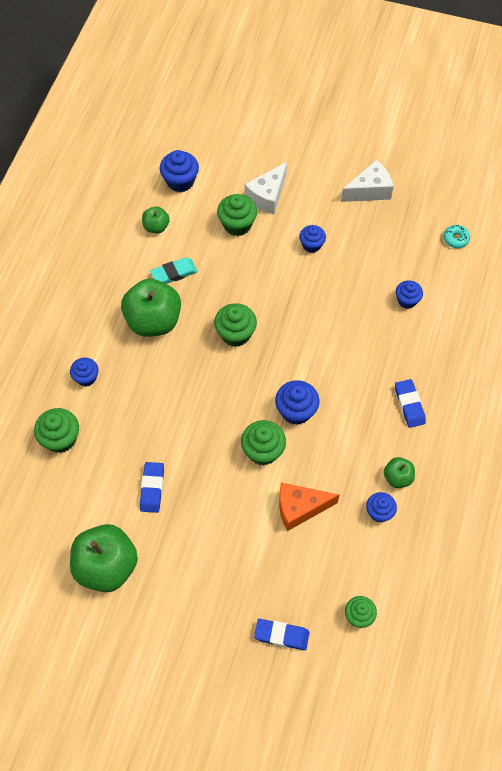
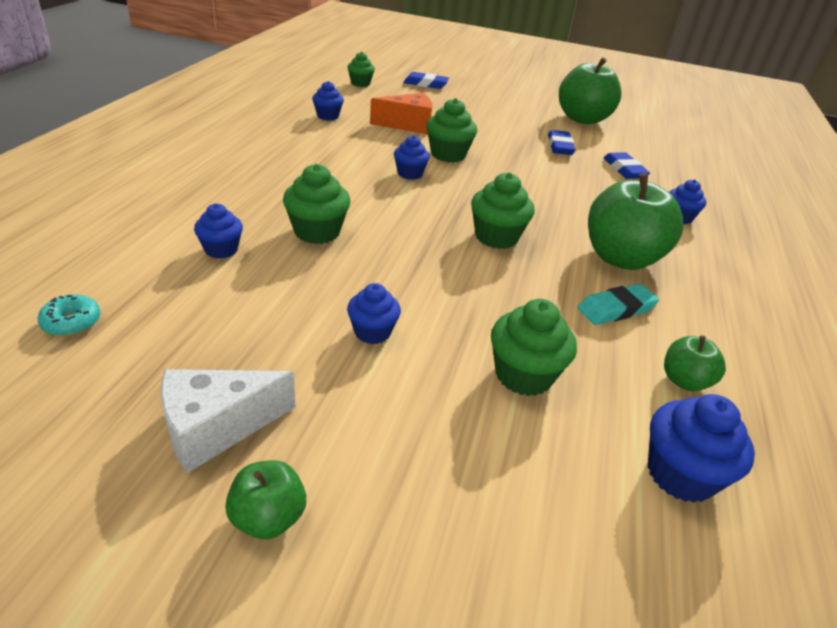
camera: 175 degrees right, 25 degrees down
(60, 439) = (675, 180): green cupcake -> green cupcake (317, 232)
(267, 196) = (466, 428): white cheese -> none
(296, 411) = (410, 174): blue cupcake -> blue cupcake, size x0.66
(397, 477) = (301, 129): green apple -> green apple (268, 518)
(409, 405) = (266, 166): blue eraser -> blue eraser (624, 170)

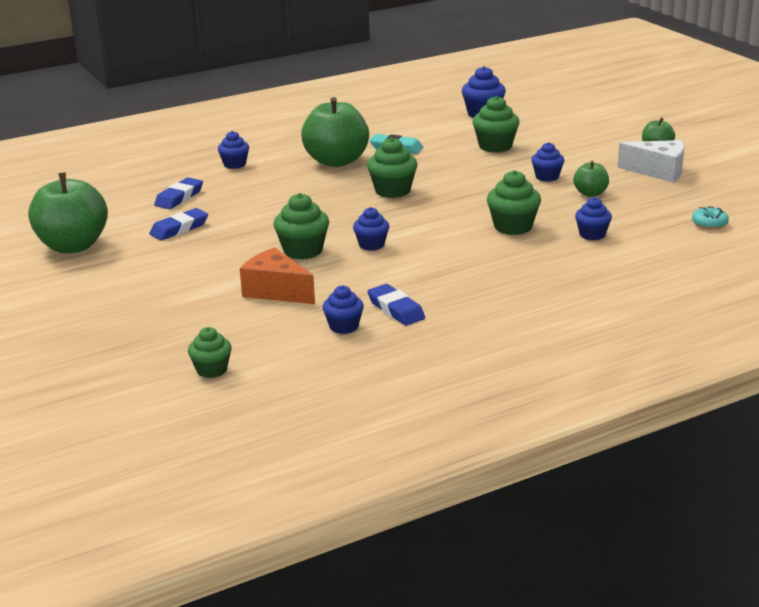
camera: 130 degrees left, 10 degrees down
(425, 84) = (127, 344): blue eraser -> blue eraser (396, 309)
(684, 381) = (422, 125): green apple -> green apple (590, 193)

